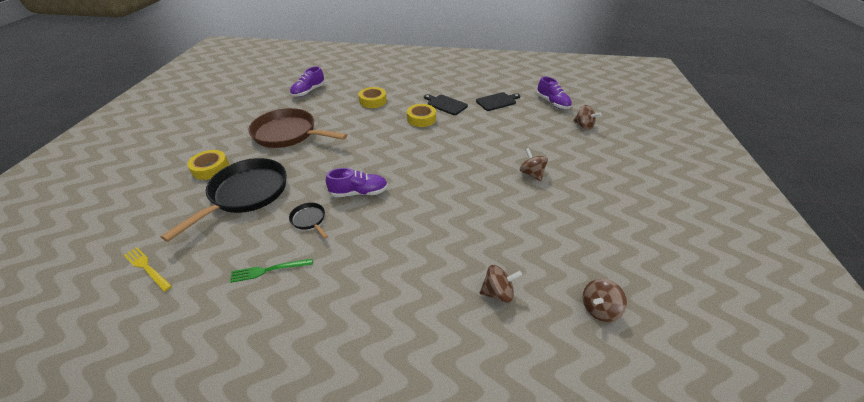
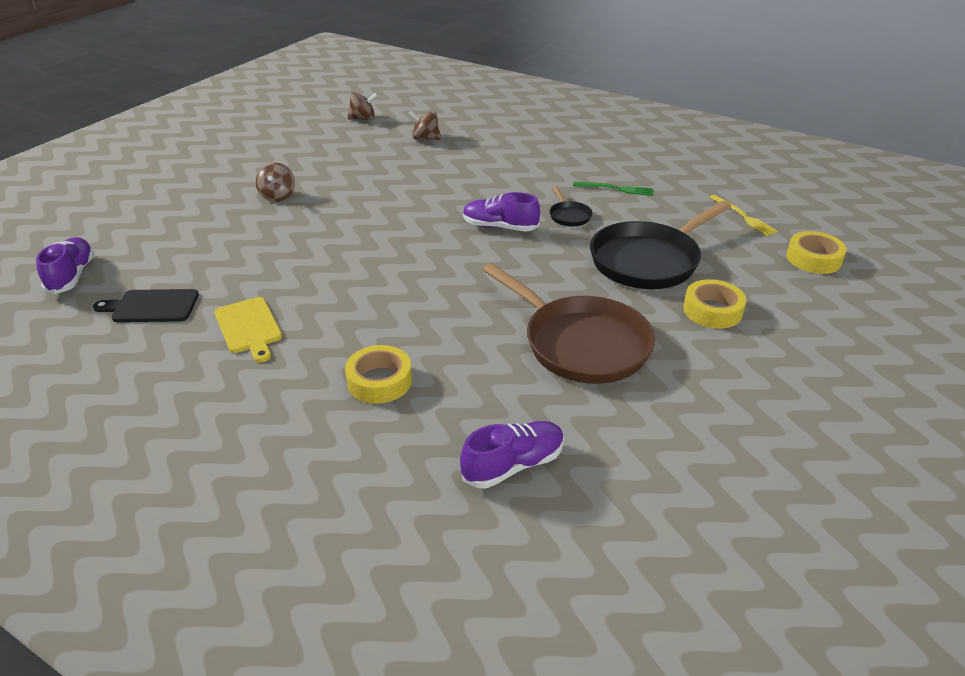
camera: 155 degrees left, 5 degrees down
(421, 119) = (326, 308): yellow tape -> yellow tape (813, 259)
(446, 104) = (249, 327): black cutting board -> yellow cutting board
(583, 126) = (108, 229): brown spinning top -> none

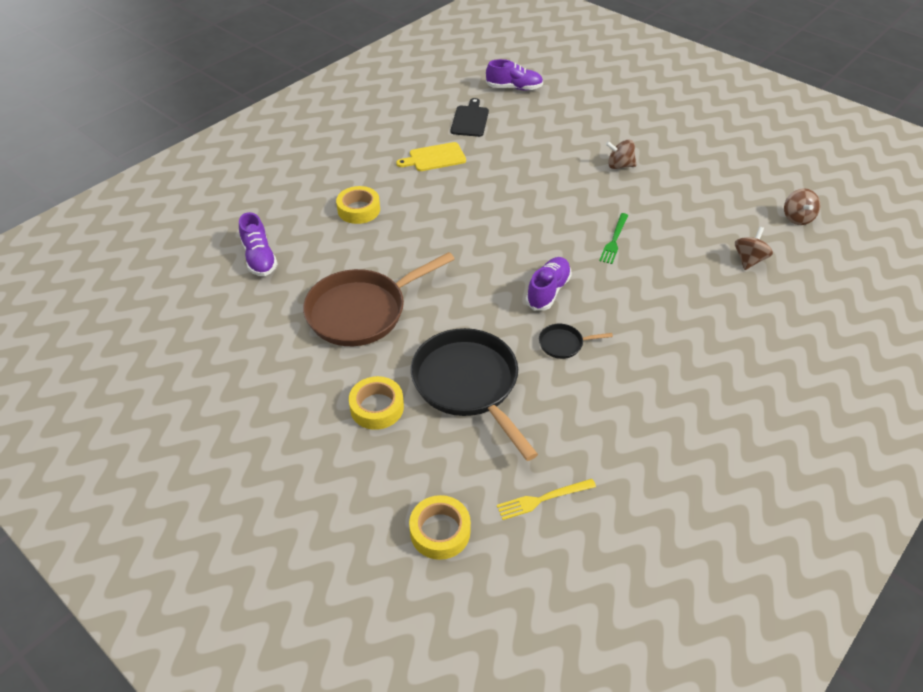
camera: 100 degrees right, 10 degrees up
(616, 189) = (620, 396): green fork -> green fork (614, 240)

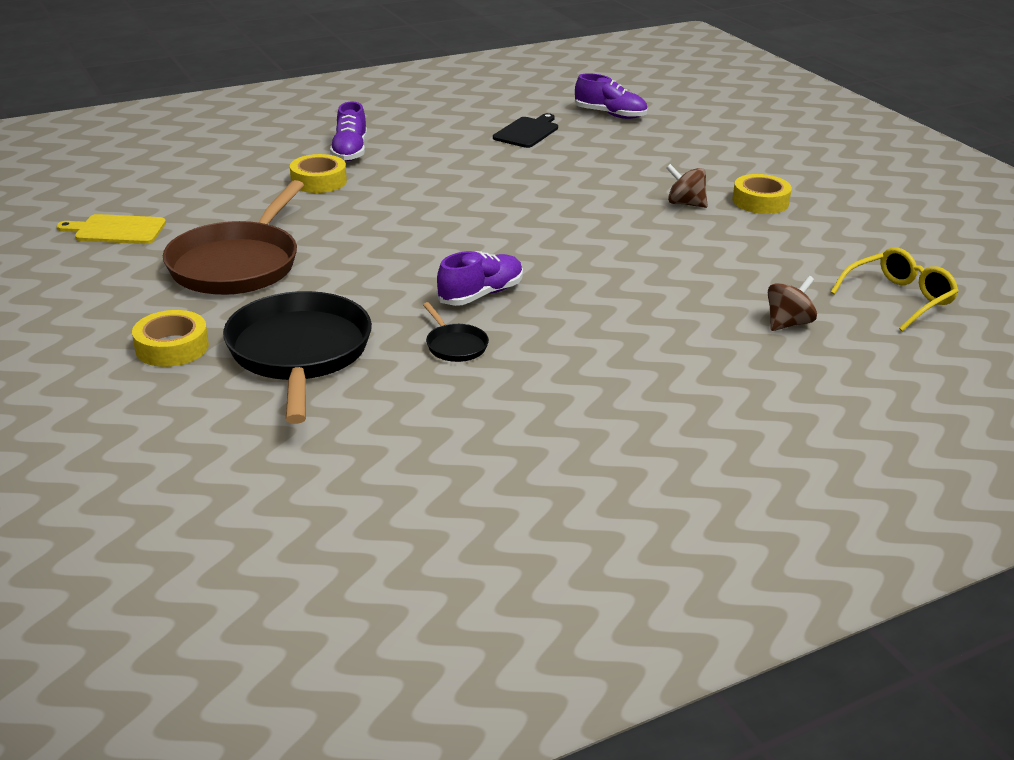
camera: 20 degrees right, 15 degrees down
(259, 258) = (168, 198): purple shoe -> purple shoe (350, 151)
(362, 311) = (238, 264): brown pan -> brown pan turned 60 degrees counterclockwise
(435, 158) = (452, 155): yellow cutting board -> yellow cutting board (117, 230)
(440, 531) = (135, 472): yellow tape -> yellow tape (760, 201)
(543, 499) = (289, 477): yellow fork -> none
(564, 344) = (455, 345): black pan -> black pan turned 135 degrees counterclockwise
(614, 240) = (613, 268): green fork -> none
(797, 218) = (899, 298): brown spinning top -> yellow glasses

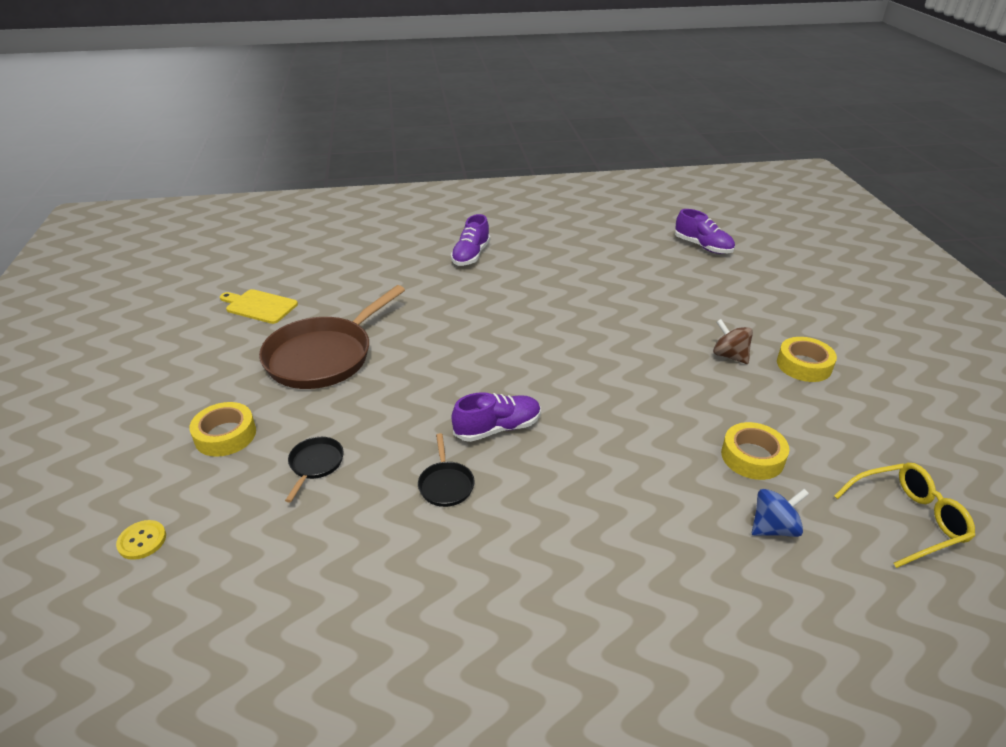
camera: 20 degrees right, 5 degrees up
(146, 444) = (142, 541): none -> yellow button
(299, 354) = (315, 465): black pan -> black pan, size x0.43
(319, 181) = (431, 281): yellow tape -> yellow tape (752, 457)
(527, 132) = (623, 255): black cutting board -> none
(788, 323) = (773, 528): brown spinning top -> blue spinning top

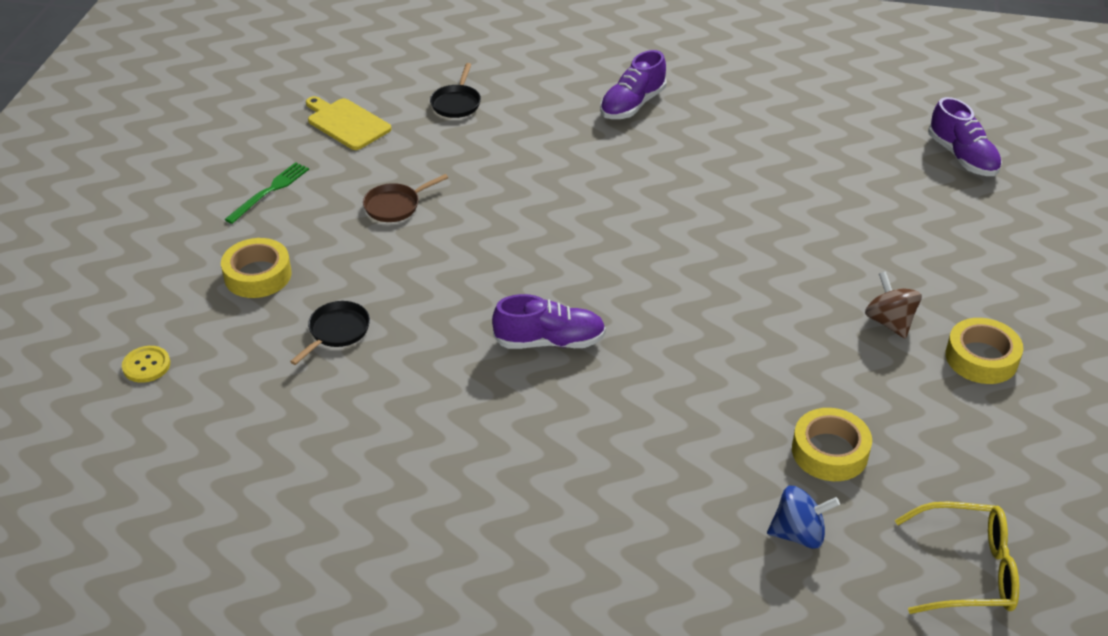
camera: 20 degrees right, 5 degrees up
(212, 367) = (269, 191): none -> green fork
(324, 356) = (395, 205): brown pan -> brown pan, size x0.43
(446, 484) = (462, 389): black pan -> black pan (456, 103)

